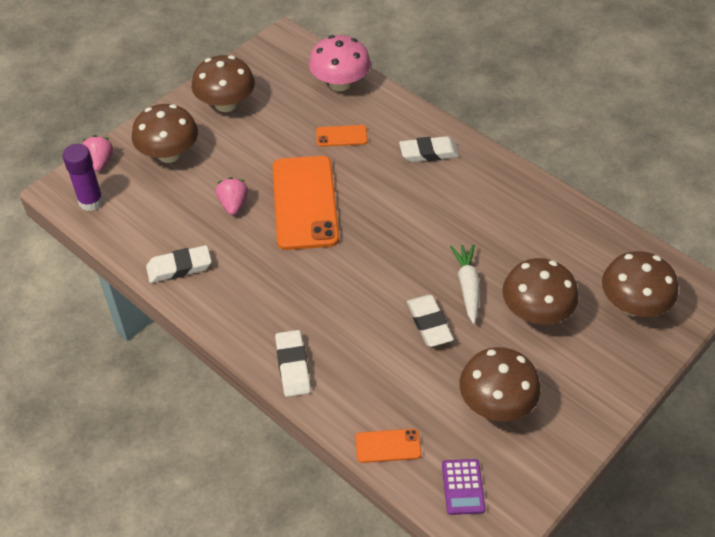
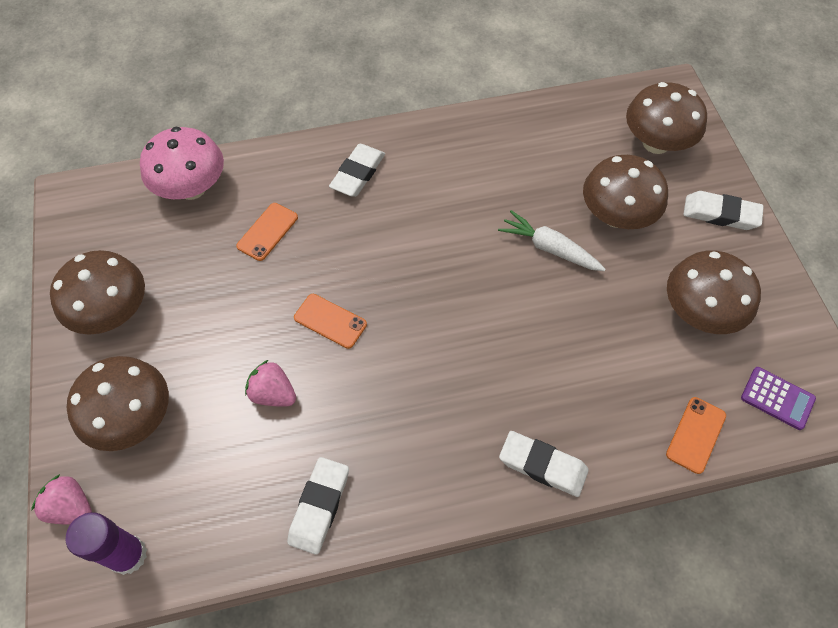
camera: 55 degrees left, 10 degrees up
(305, 202) = (330, 321): orange phone -> orange phone, size x0.45
(429, 323) = (571, 307): white eraser -> white eraser (720, 214)

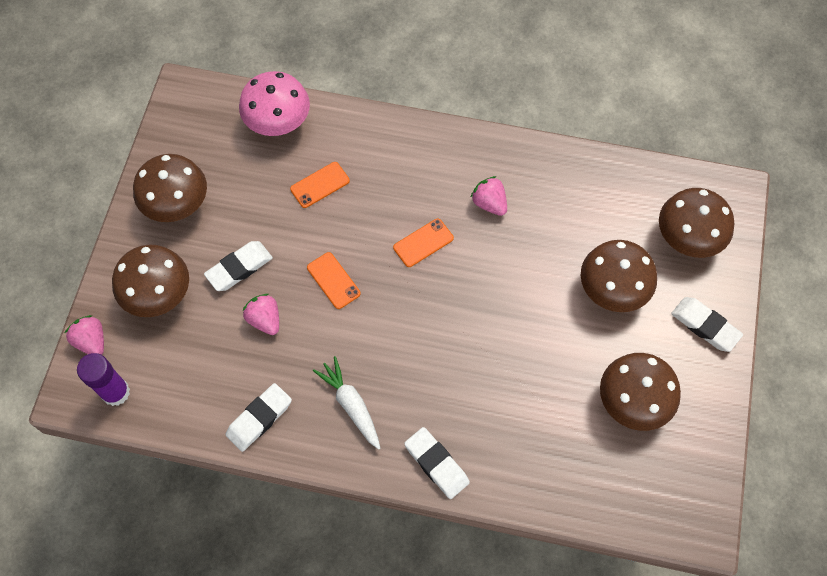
camera: 25 degrees right, 5 degrees up
(358, 173) = (415, 163): white eraser -> white eraser (239, 268)
(452, 183) = (489, 203): none -> pink strawberry
(549, 248) = (539, 294): white carrot -> white carrot (351, 405)
(695, 435) = (569, 495): orange phone -> orange phone (423, 243)
(777, 398) = (653, 498): purple calculator -> none

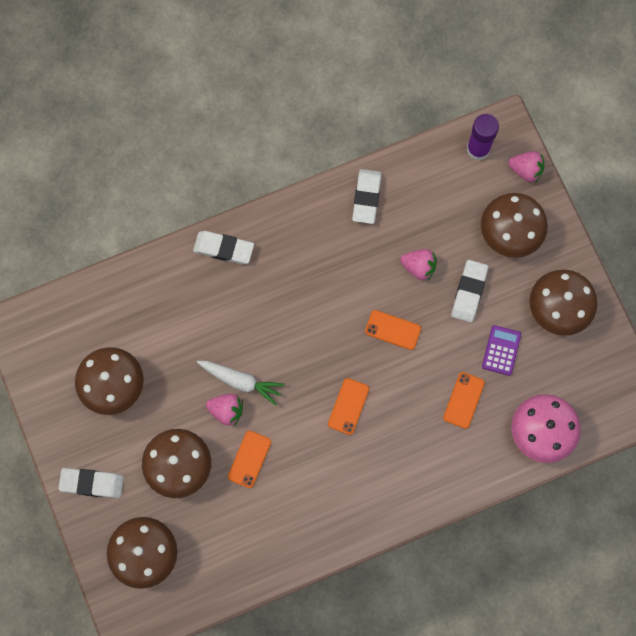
camera: 145 degrees right, 10 degrees up
(254, 203) = (501, 350): none -> purple calculator
(351, 405) = (311, 249): white carrot -> white carrot (241, 381)
(489, 203) = (321, 476): pink strawberry -> pink strawberry (226, 411)
(543, 255) = (249, 459): none -> orange phone

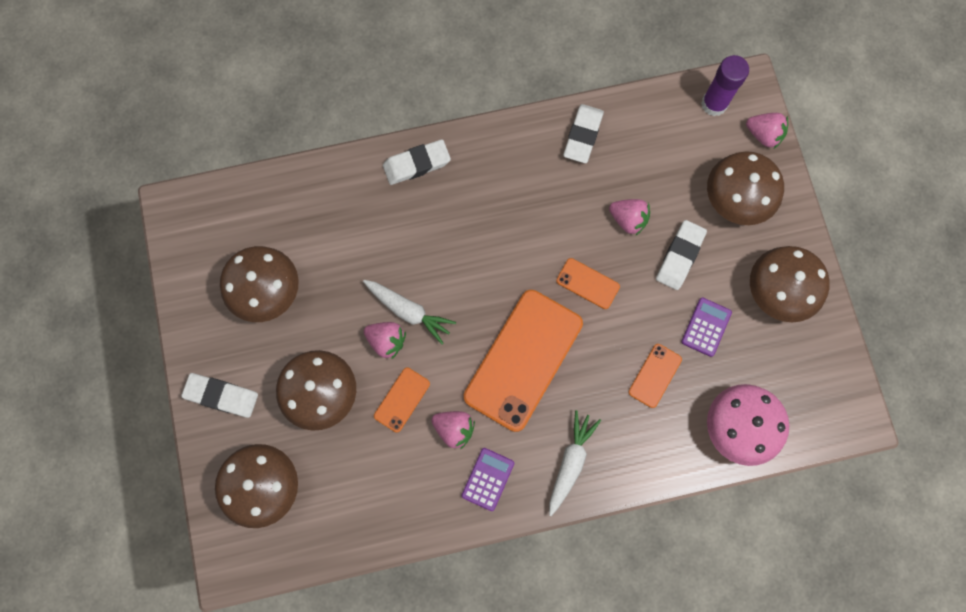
camera: 10 degrees right, 0 degrees up
(223, 249) = (416, 164): white eraser -> white eraser turned 45 degrees counterclockwise
(299, 476) = (454, 429): none -> pink strawberry
(335, 514) = (488, 479): none -> purple calculator
(348, 406) = (523, 360): orange phone -> orange phone, size x2.22
(403, 487) = (570, 463): none -> white carrot

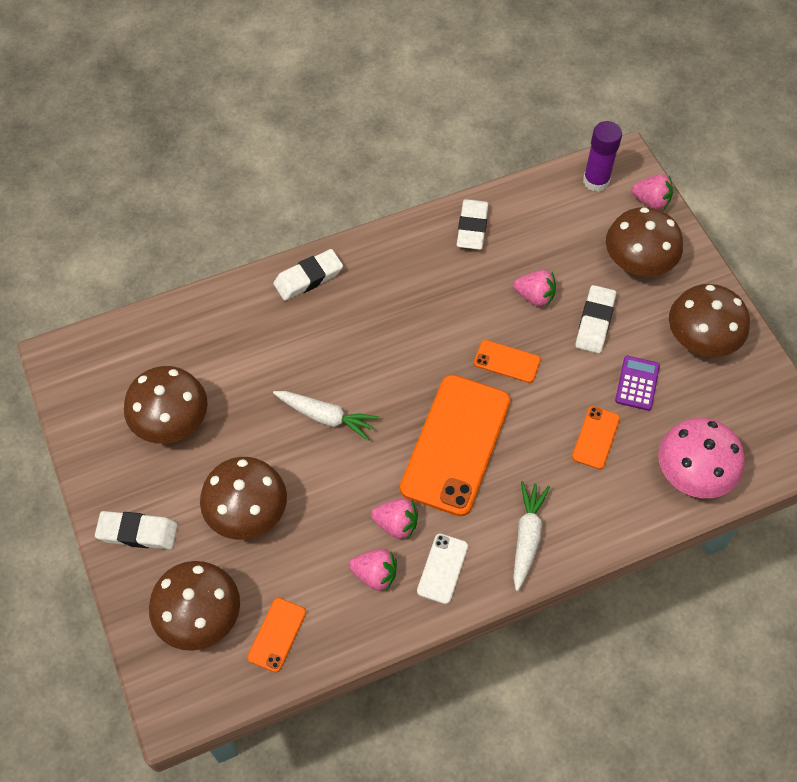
camera: 10 degrees left, 15 degrees down
(386, 341) = (308, 449): pink strawberry -> pink strawberry (375, 574)
(402, 400) = (335, 504): orange phone -> orange phone (277, 635)
(488, 479) = (442, 568): purple calculator -> white phone

